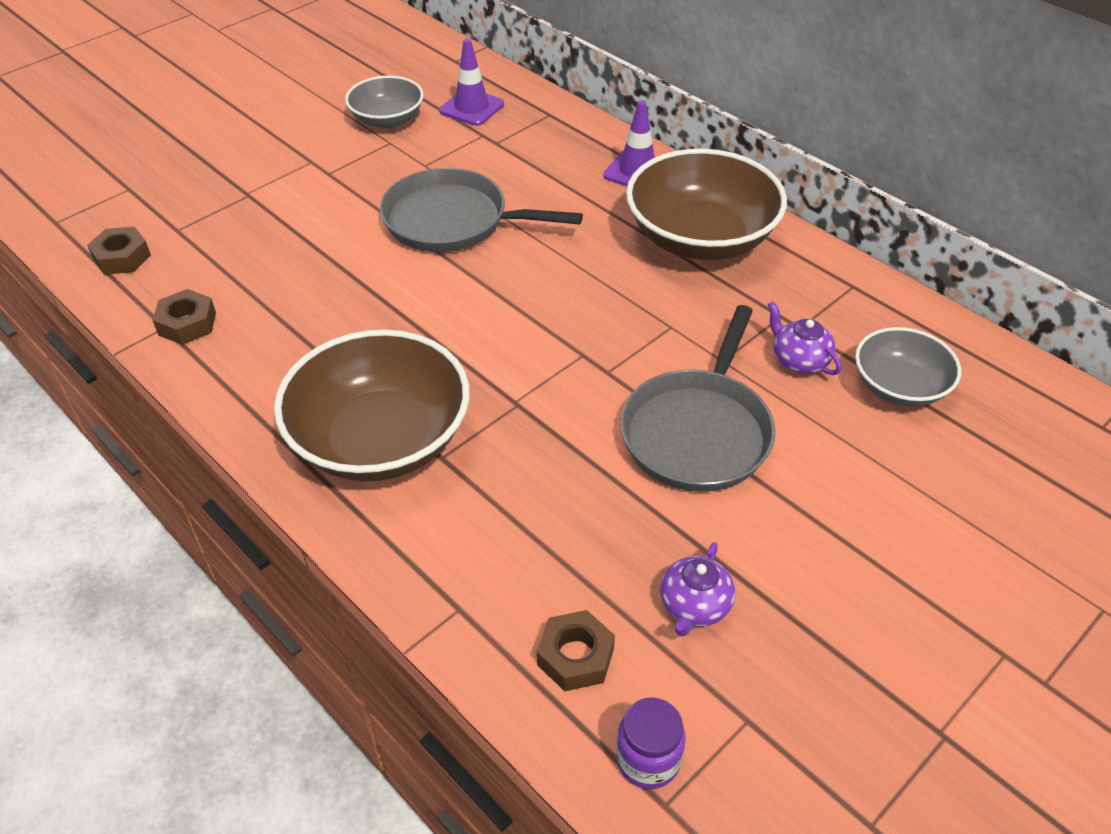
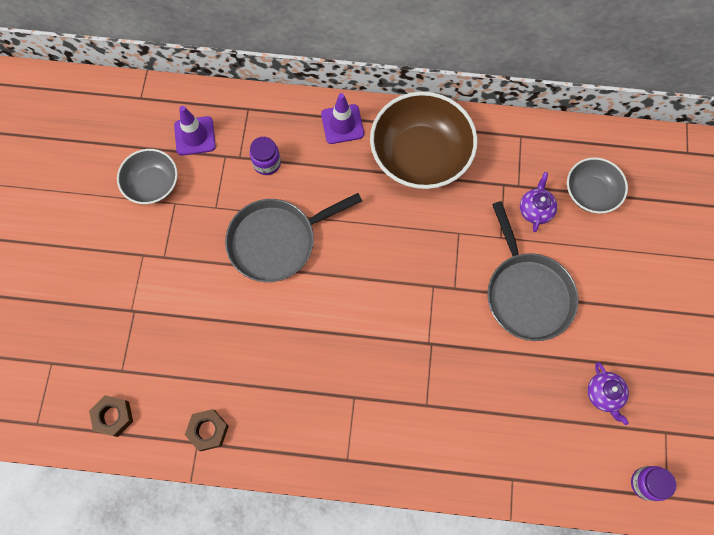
camera: 40 degrees left, 25 degrees up
(380, 440) = (388, 419): brown bowl -> none
(518, 160) = (267, 163): none -> purple jar
(575, 656) = (579, 461): brown nut -> none
(799, 360) = (535, 210): purple teapot -> purple teapot turned 90 degrees clockwise

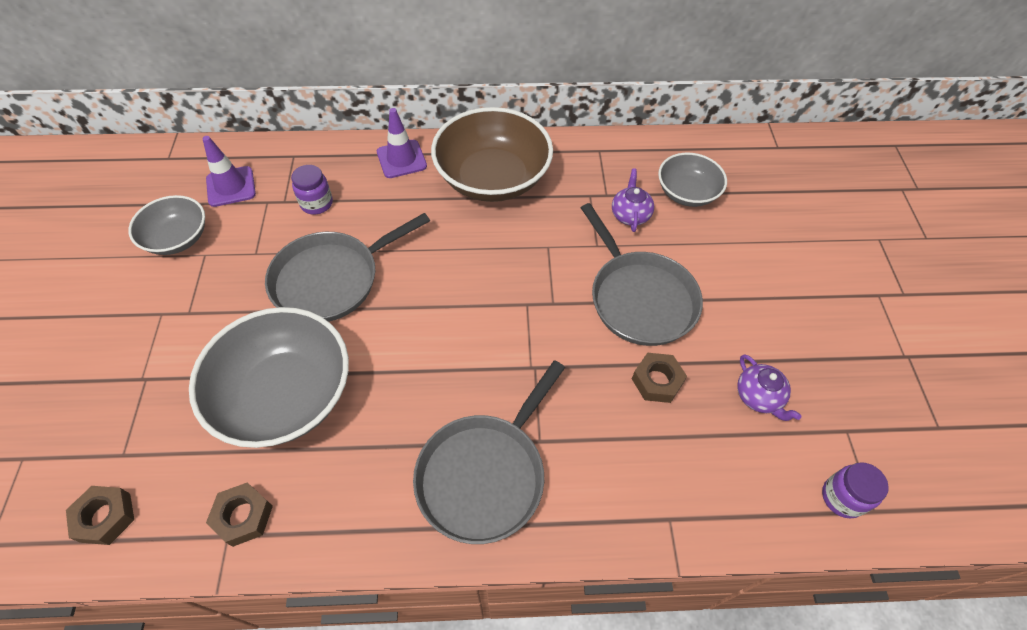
camera: 10 degrees left, 15 degrees down
(238, 340) = (285, 395): none -> grey bowl
(382, 426) = (484, 475): none -> grey pan
(526, 369) = (657, 381): none -> brown nut

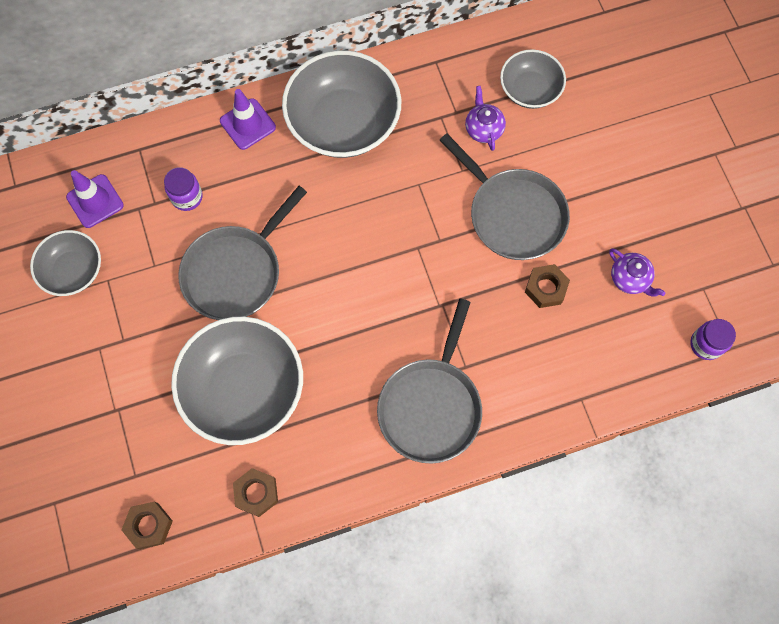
camera: 15 degrees left, 15 degrees up
(492, 178) = (343, 122): brown bowl -> grey bowl

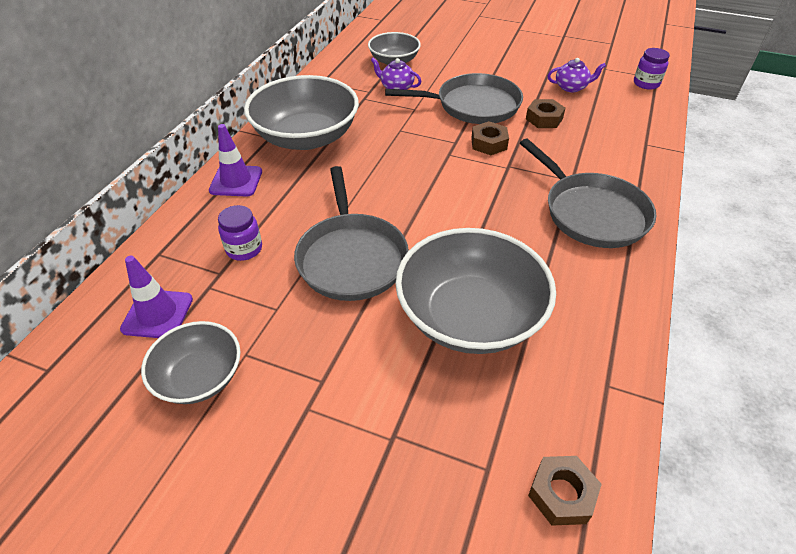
camera: 50 degrees left, 25 degrees down
(256, 493) = (590, 369): brown nut -> brown nut (489, 143)

